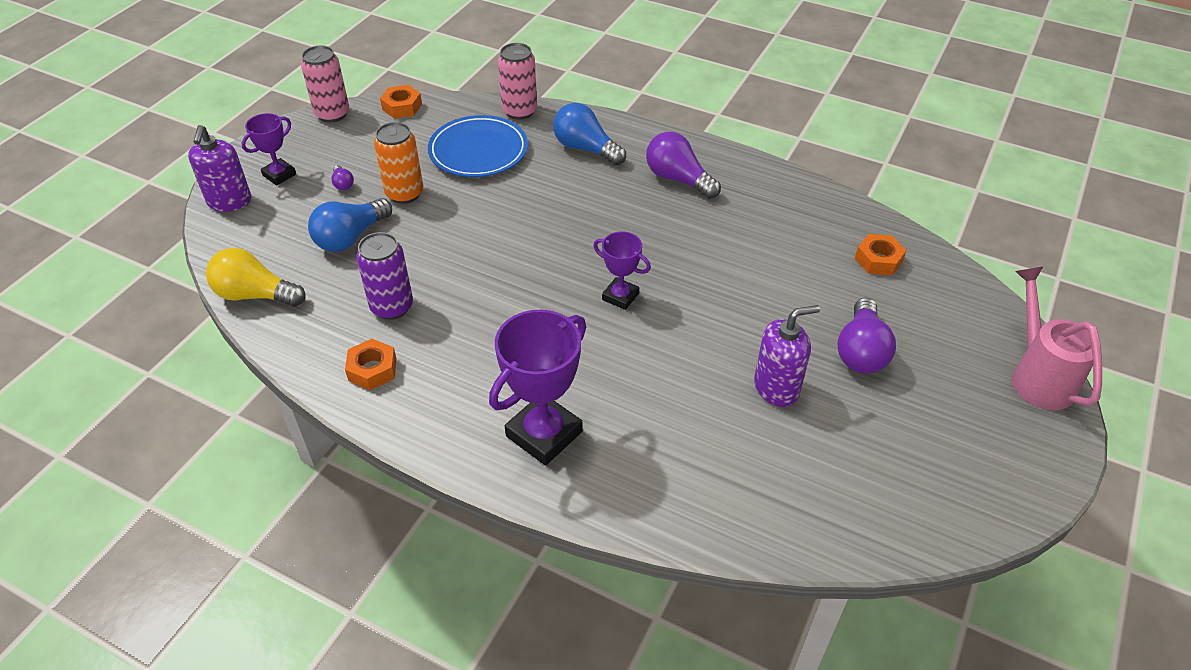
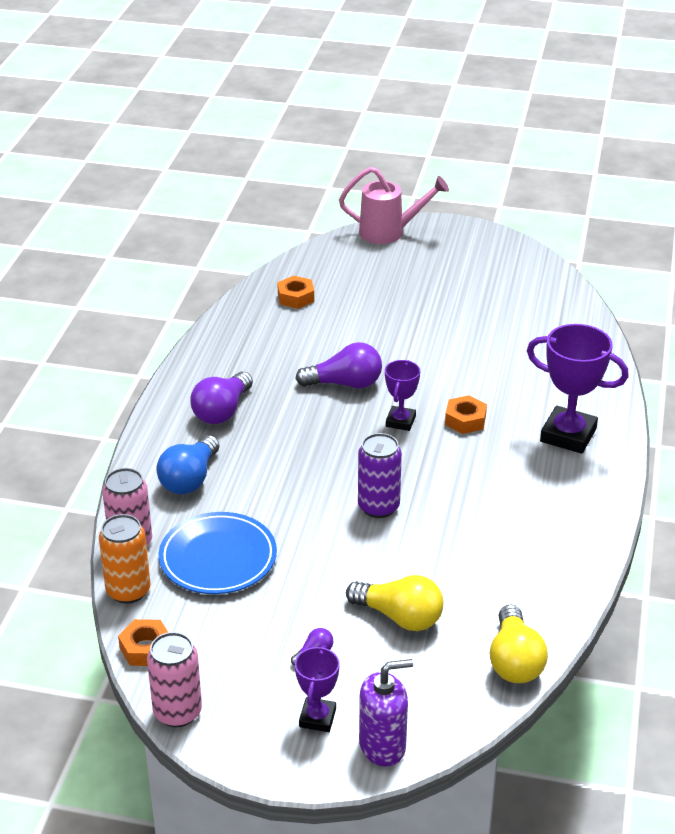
camera: 105 degrees left, 10 degrees down
(279, 175) = (317, 718): purple trophy -> purple trophy turned 75 degrees clockwise
(350, 237) = (399, 617): blue light bulb -> yellow light bulb
(372, 369) = (560, 546): orange nut -> orange nut (465, 420)
(392, 307) = (481, 556): purple can -> purple can (378, 507)
(404, 193) = (313, 596): orange can -> orange can (128, 591)
(776, 388) = (460, 334): purple soap dispenser -> none
(861, 351) = (403, 301): purple light bulb -> purple light bulb (345, 384)
(1037, 375) = (389, 232): pink watering can -> pink watering can turned 150 degrees counterclockwise

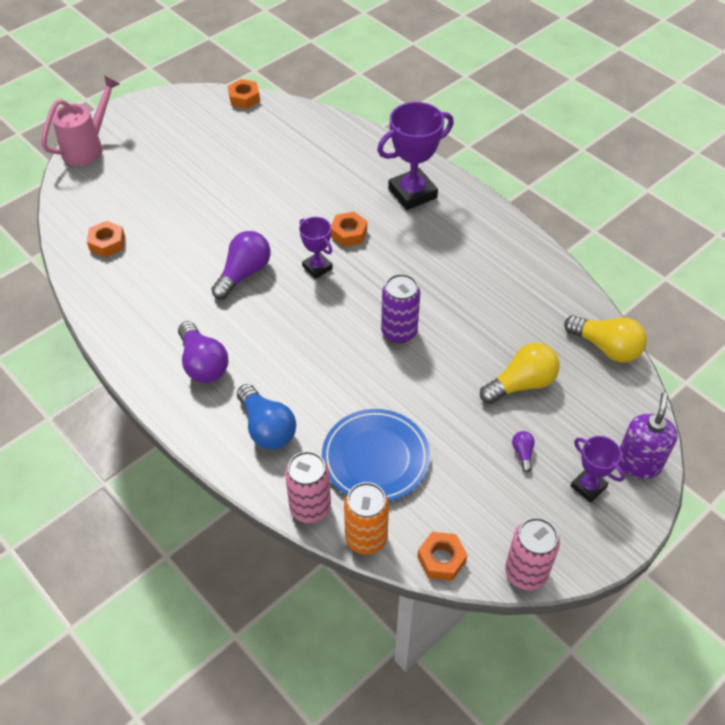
camera: 55 degrees left, 15 degrees up
(560, 278) = (244, 98): none -> orange nut

